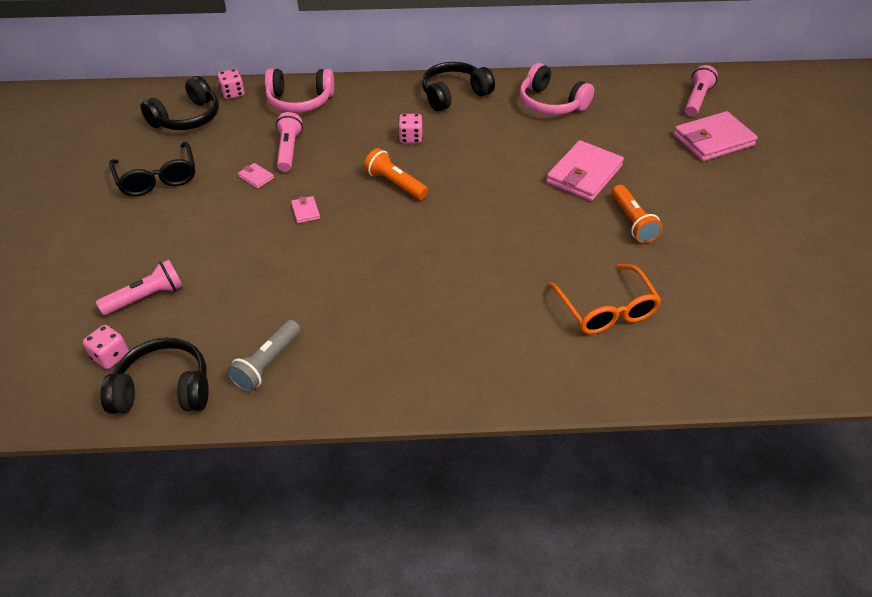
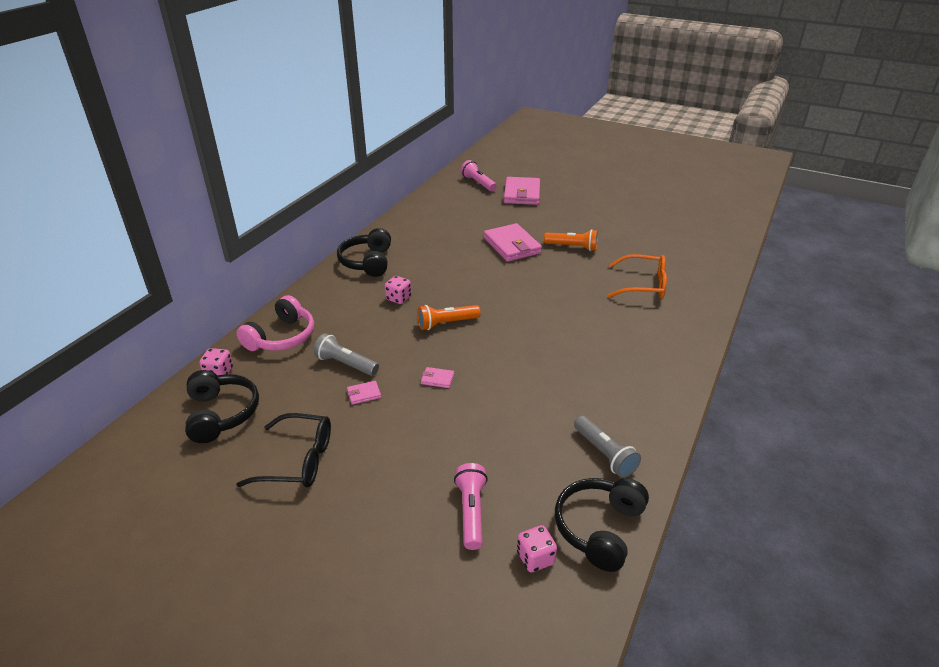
camera: 60 degrees left, 10 degrees down
(289, 150) = (346, 364): pink flashlight -> grey flashlight
(551, 103) = (424, 229): pink headphones -> none

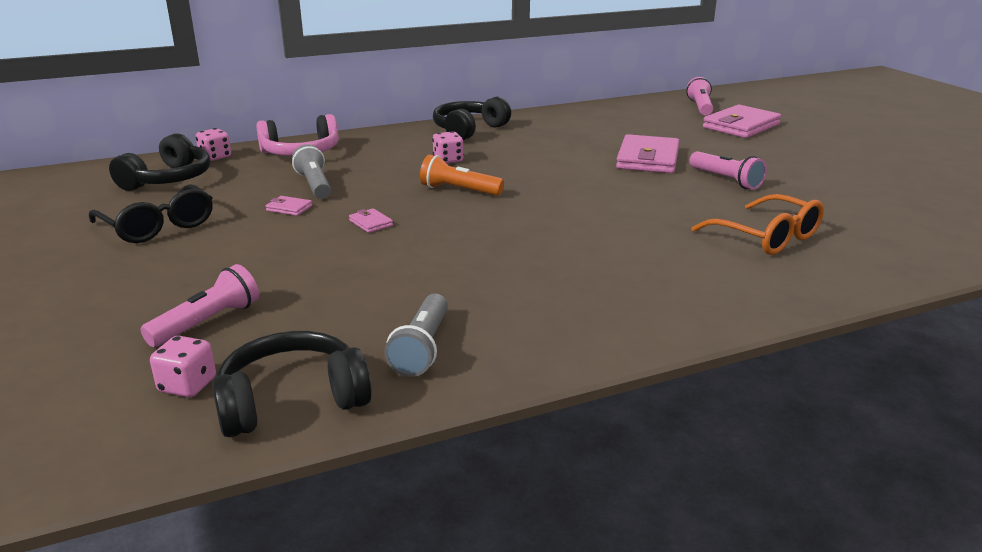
camera: 40 degrees right, 10 degrees down
(572, 247) = (726, 180): orange flashlight -> pink flashlight

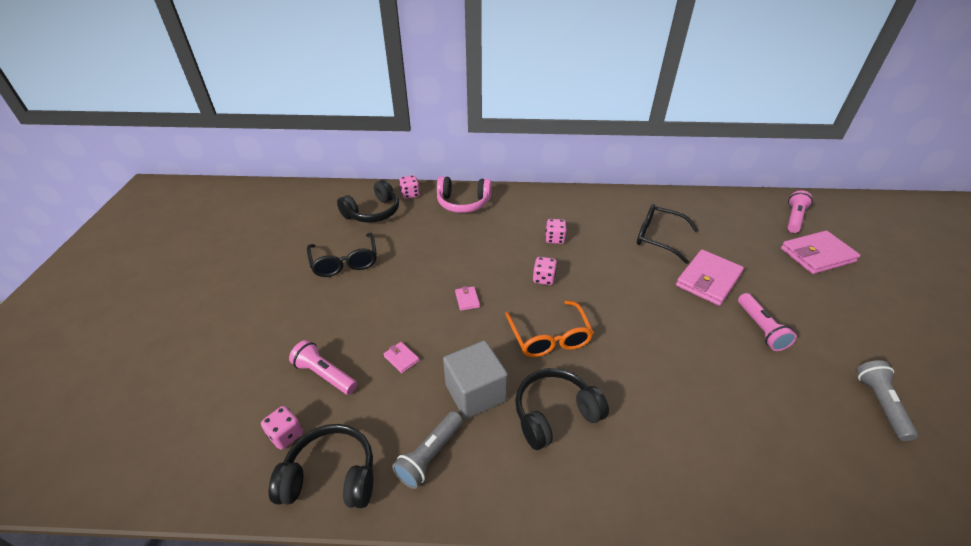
camera: 25 degrees right, 15 degrees up
(208, 322) = (325, 374): pink flashlight -> pink flashlight turned 120 degrees counterclockwise
(289, 208) = (426, 266): pink wallet -> pink wallet (401, 358)
(315, 185) = (454, 244): grey flashlight -> grey flashlight (880, 404)
(442, 288) = (475, 393): none -> grey cube
(459, 190) = (544, 278): orange flashlight -> pink dice
(468, 130) = (588, 204): black headphones -> black headphones (555, 414)
(571, 140) = (658, 238): none -> black glasses
(766, 237) = (753, 420): orange glasses -> orange glasses (549, 337)

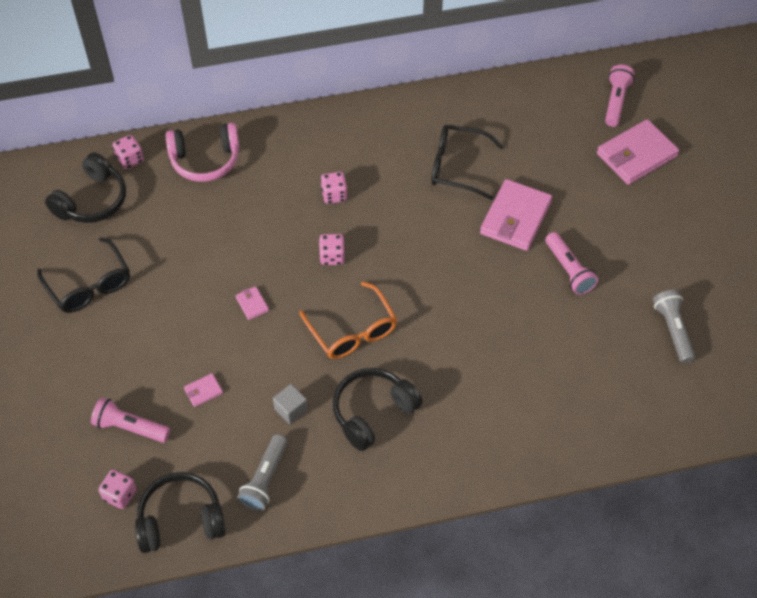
camera: 15 degrees left, 15 degrees up
(401, 358) = (203, 391): pink wallet -> pink wallet turned 60 degrees counterclockwise
(475, 393) = (291, 409): grey cube -> grey cube, size x0.52

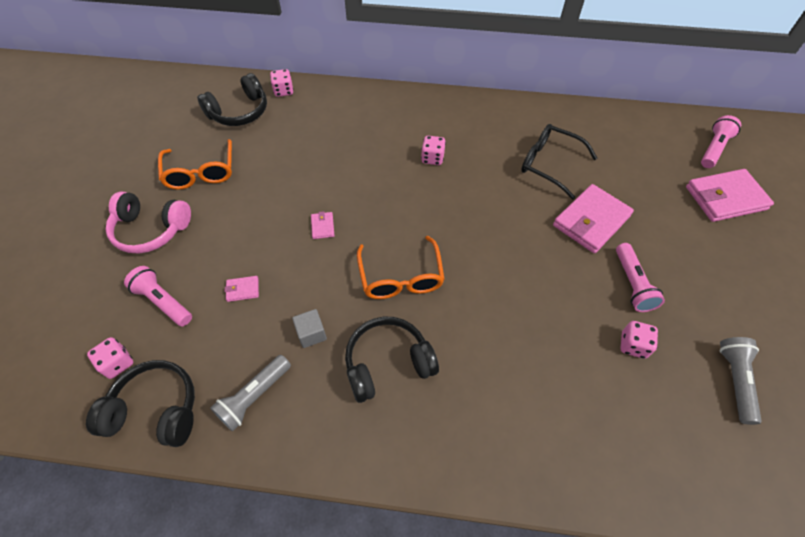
camera: 20 degrees right, 0 degrees up
(89, 285) = (201, 172): black glasses -> orange glasses
(205, 160) = (340, 106): pink headphones -> pink headphones (151, 230)
(332, 256) = (410, 207): pink dice -> pink dice (633, 345)

